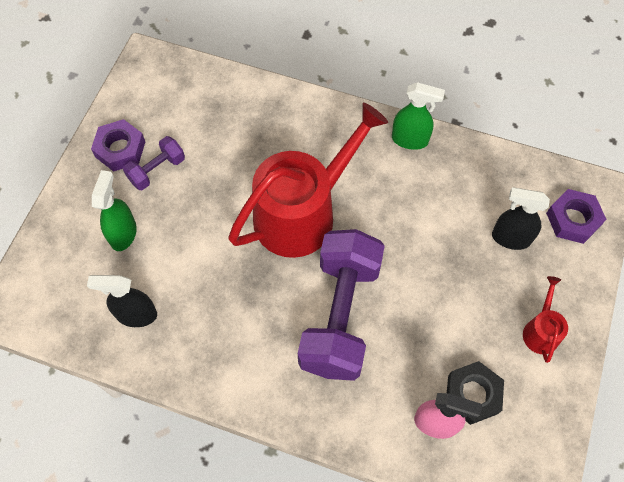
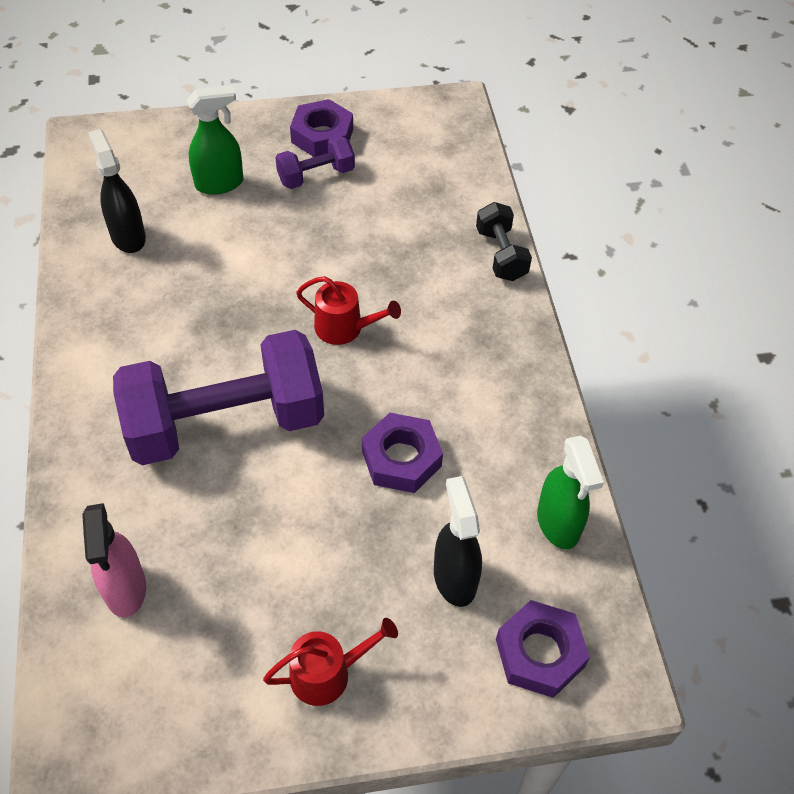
camera: 60 degrees right, 10 degrees down
(157, 170) = (316, 176): purple dumbbell -> purple dumbbell turned 45 degrees counterclockwise
(295, 99) = (501, 254): none -> black dumbbell
(302, 213) = (344, 328): red watering can -> red watering can, size x0.42
(410, 140) = (530, 397): green spray bottle -> green spray bottle (558, 524)
(418, 227) = (401, 458): none -> purple nut
(472, 394) = (186, 618): black nut -> none

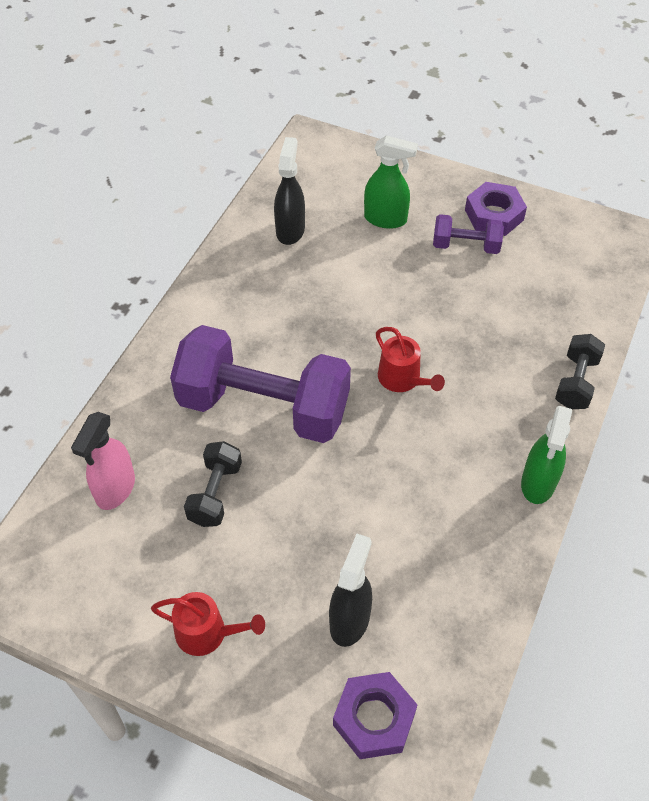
camera: 35 degrees right, 0 degrees up
(237, 534) = (215, 493): none -> black dumbbell
(401, 458) = (374, 505): purple nut -> none
(558, 524) = (463, 627): green spray bottle -> green spray bottle (538, 483)

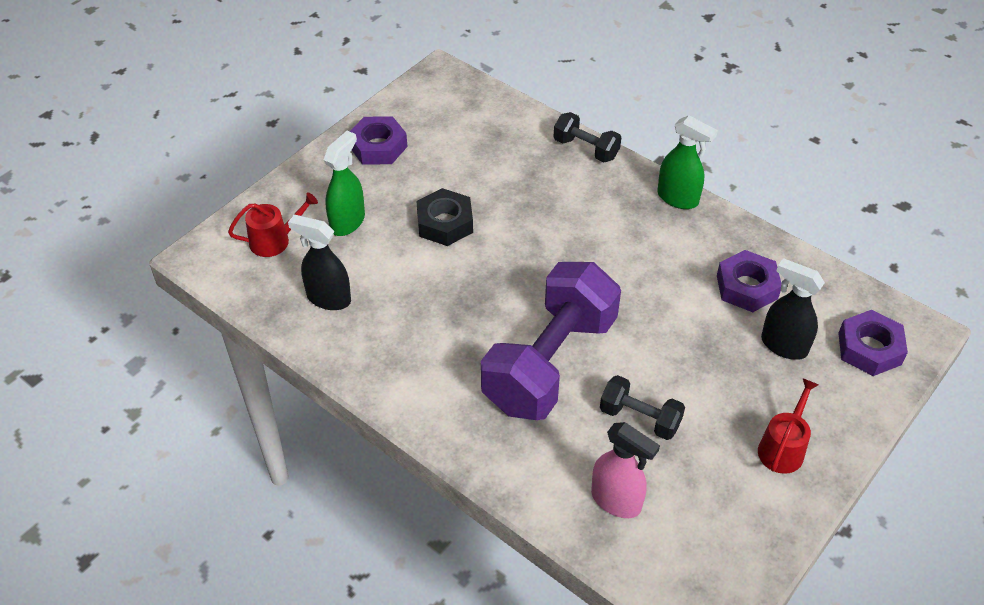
camera: 75 degrees left, 5 degrees down
(402, 379) = (548, 255): red watering can -> red watering can (274, 240)
(413, 288) = (445, 223): none -> black nut
(426, 572) = (747, 287): none -> purple nut
(466, 246) = (408, 175): purple dumbbell -> none

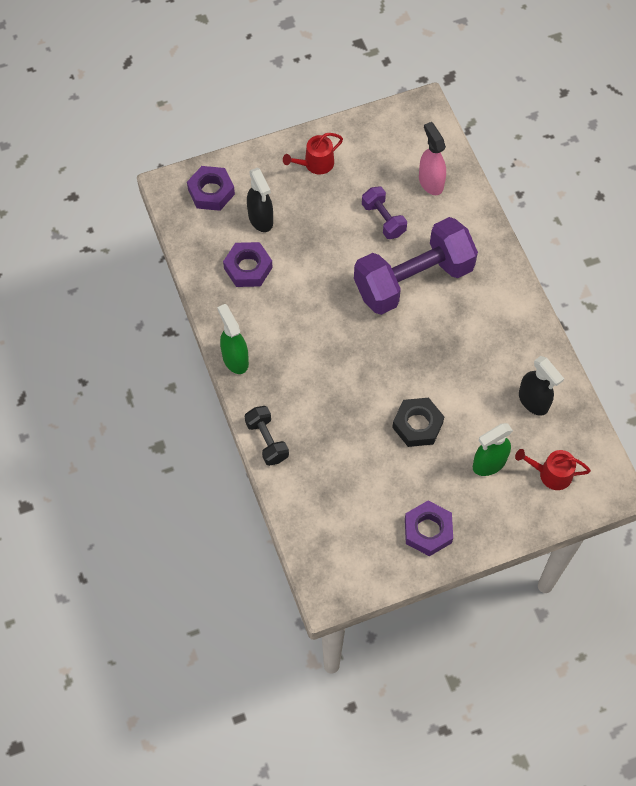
camera: 150 degrees left, 15 degrees up
(640, 418) = (383, 219): black dumbbell -> purple dumbbell

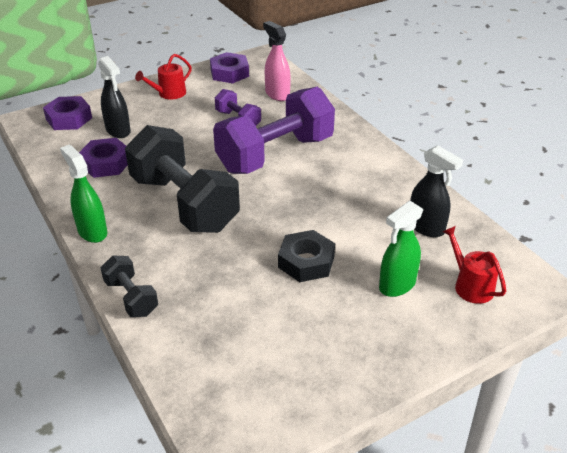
camera: 10 degrees left, 25 degrees down
(318, 335) = (184, 203): none -> black dumbbell
(428, 531) = (344, 360): purple nut -> purple nut (229, 73)
(551, 474) = (470, 285): red watering can -> red watering can turned 60 degrees clockwise

